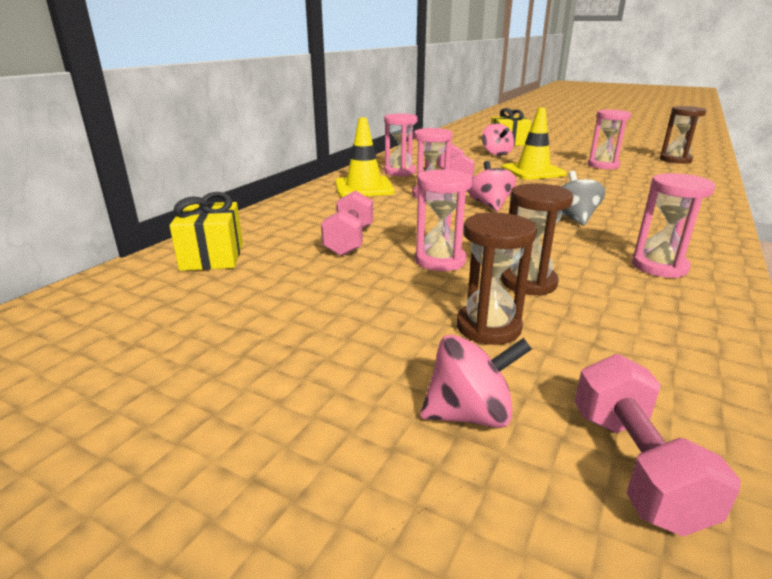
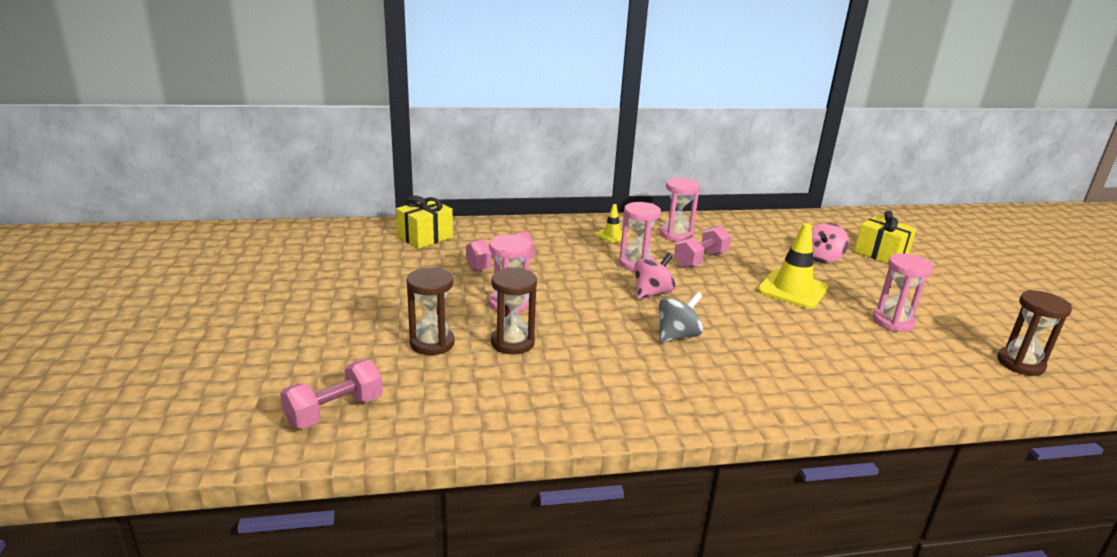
camera: 50 degrees right, 0 degrees up
(364, 187) = (611, 235): yellow traffic cone -> yellow traffic cone, size x0.53
(470, 414) = (339, 359): pink spinning top -> none
(659, 266) = (613, 391): pink hourglass -> none

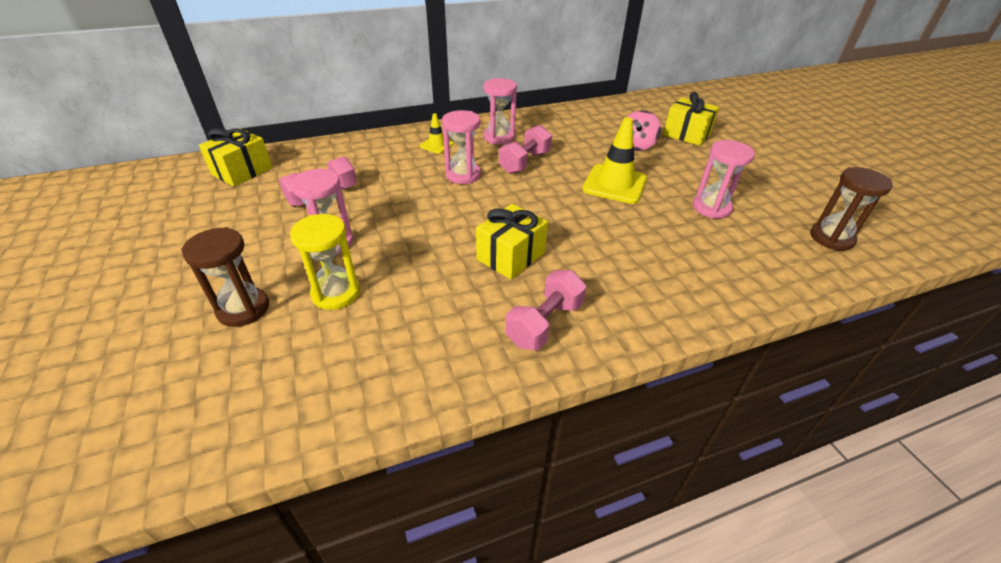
camera: 10 degrees left, 15 degrees up
(335, 411) = (114, 432): pink dumbbell -> pink dumbbell (544, 323)
(512, 343) = (336, 293): brown hourglass -> yellow hourglass
(652, 293) = (481, 207): pink spinning top -> none
(677, 336) = (510, 256): grey spinning top -> yellow gift

